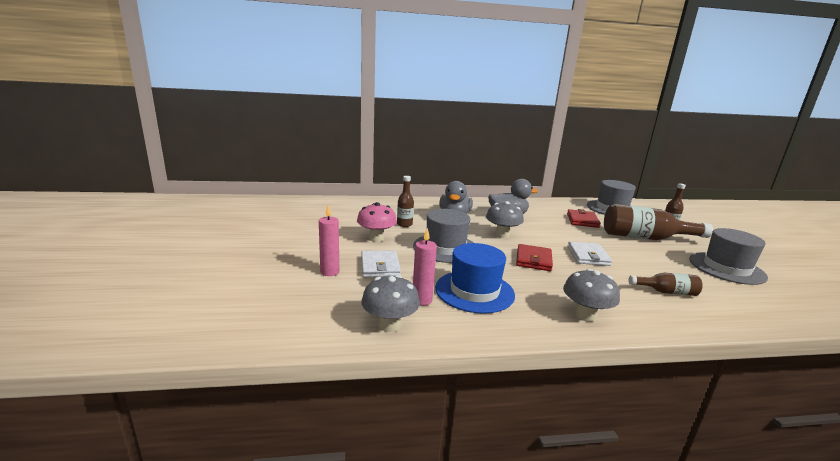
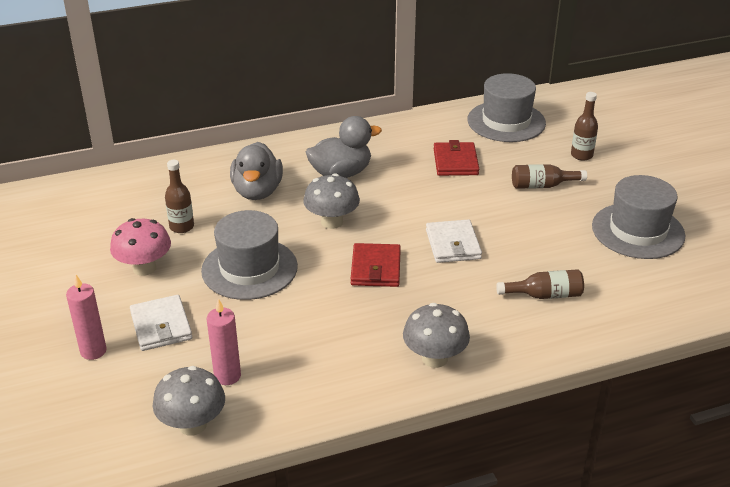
camera: 10 degrees left, 15 degrees up
(474, 291) = (295, 346): blue hat -> none
(645, 238) = (542, 186): brown bottle -> brown bottle, size x0.51

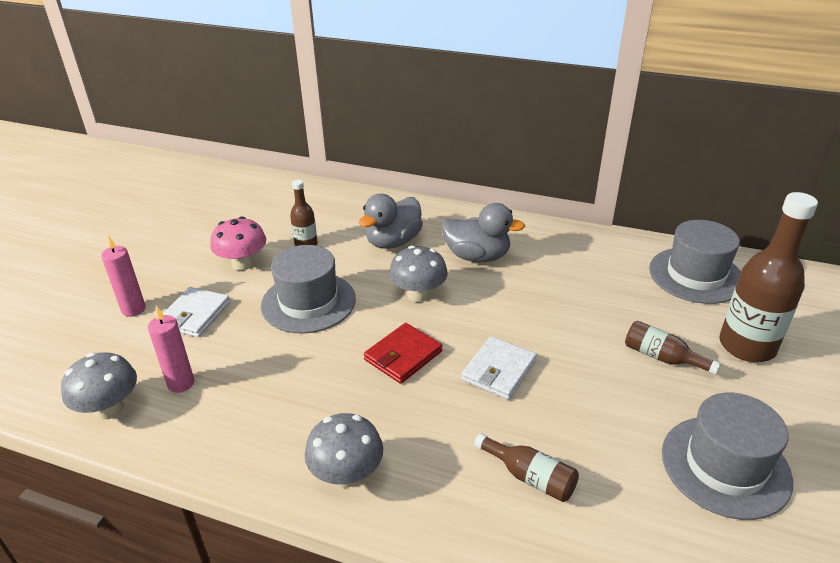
camera: 40 degrees right, 0 degrees up
(455, 162) = (595, 292): red wallet -> none
(581, 155) = (747, 346): brown bottle -> brown bottle, size x1.96

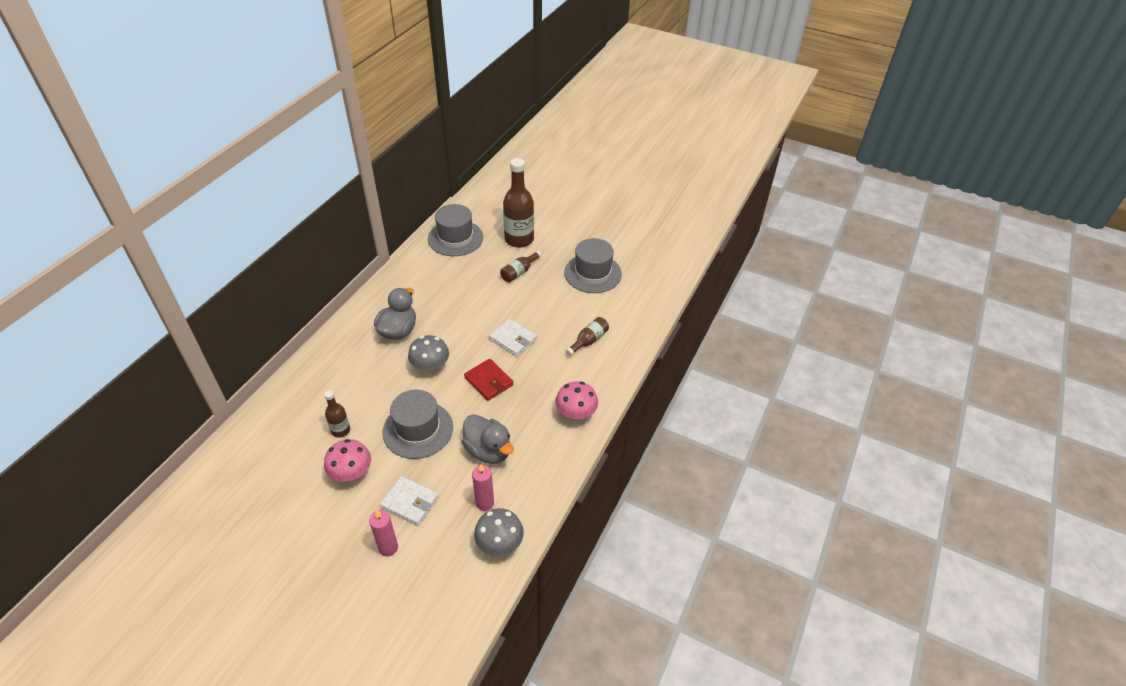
camera: 85 degrees left, 10 degrees up
(347, 474) = (576, 414): grey mushroom -> pink mushroom
(393, 242) = (360, 375): grey duck -> grey duck (488, 451)

